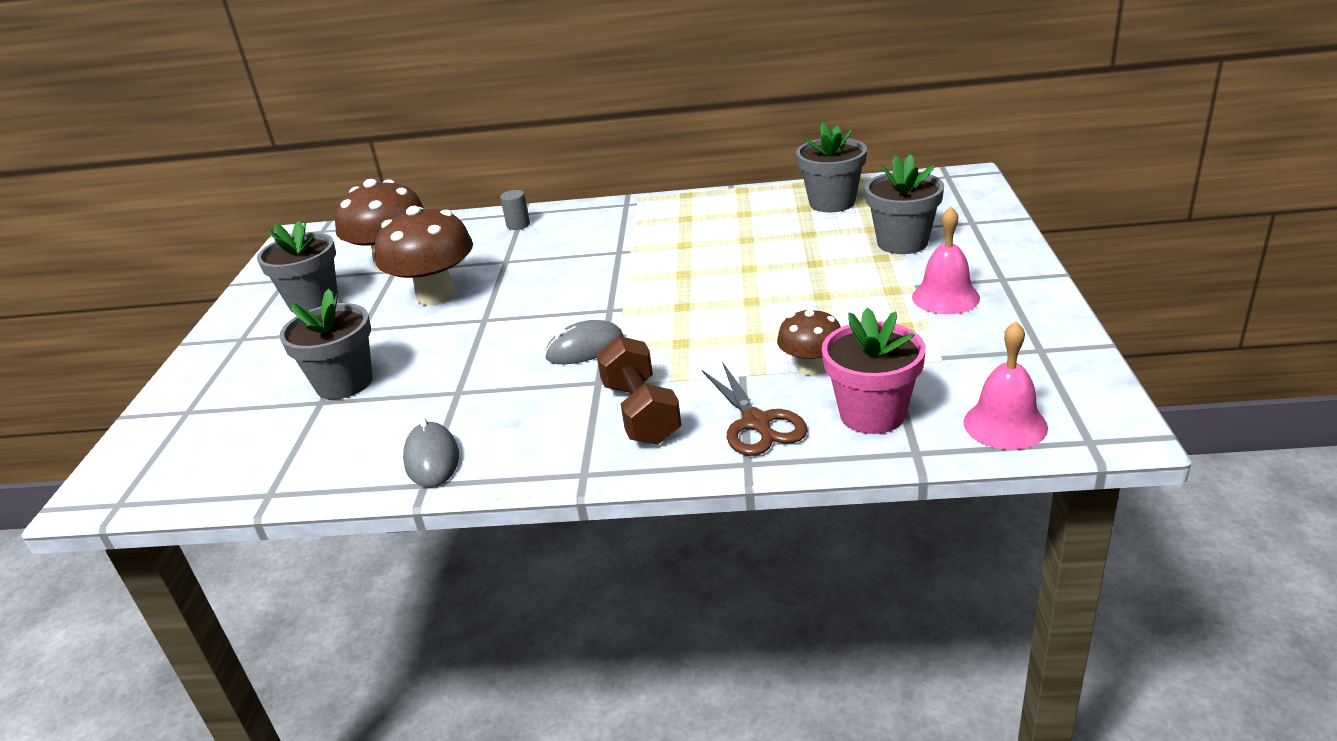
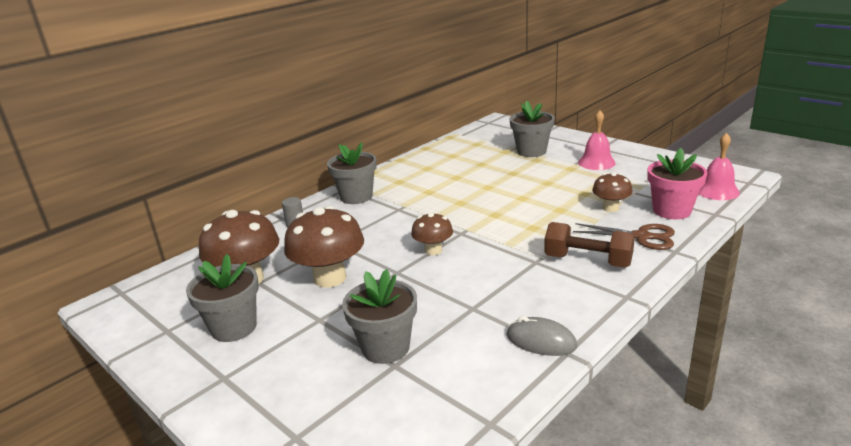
camera: 50 degrees left, 5 degrees down
(551, 314) = (433, 250): none -> brown mushroom
(585, 348) = (492, 253): grey mouse -> none
(832, 202) = (461, 149): grey flower pot -> grey flower pot (356, 197)

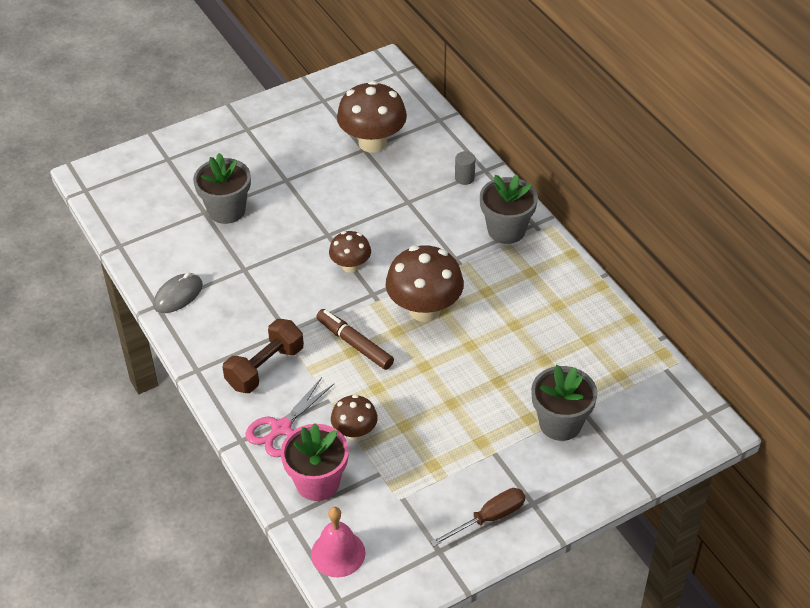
camera: 105 degrees right, 20 degrees up
(234, 327) = (304, 134): grey flower pot -> none
(330, 278) = (344, 192): brown mushroom -> brown mushroom (424, 309)
(523, 228) = (354, 344): none -> brown marker
(596, 162) = (486, 476): pink bell -> none
(626, 156) = (489, 518): none -> brown screwdriver
(641, 237) = (281, 428): brown scissors -> pink scissors

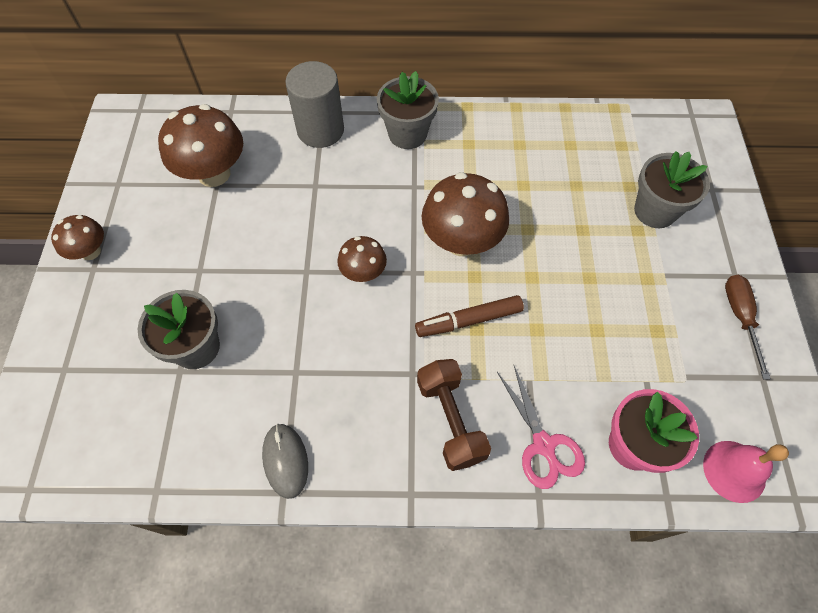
camera: 60 degrees left, 15 degrees up
(355, 432) = (584, 377): brown mushroom -> brown mushroom (90, 251)
(464, 178) = (320, 130): grey cylinder -> grey cylinder, size x2.25

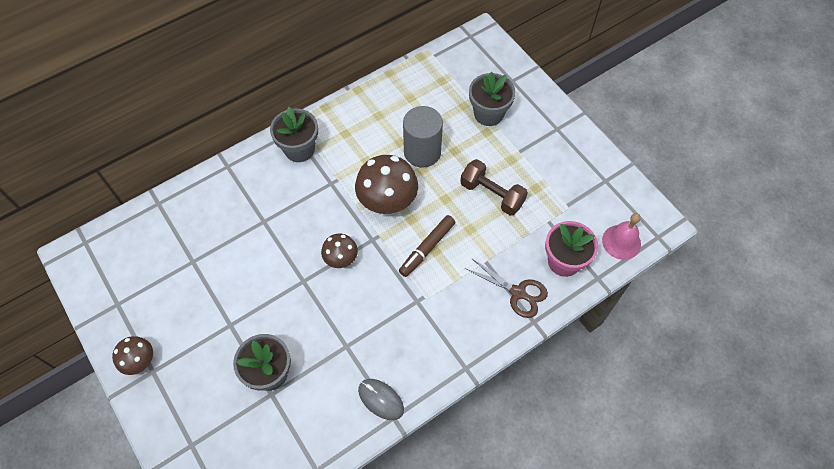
camera: 35 degrees left, 0 degrees up
(214, 174) = (184, 255): brown mushroom -> none
(320, 130) = (236, 180): grey cylinder -> grey cylinder (422, 152)
(451, 420) = (458, 313): brown dumbbell -> brown dumbbell (492, 194)
(543, 444) = (517, 292): pink scissors -> brown scissors
(740, 318) = (574, 153): brown screwdriver -> none

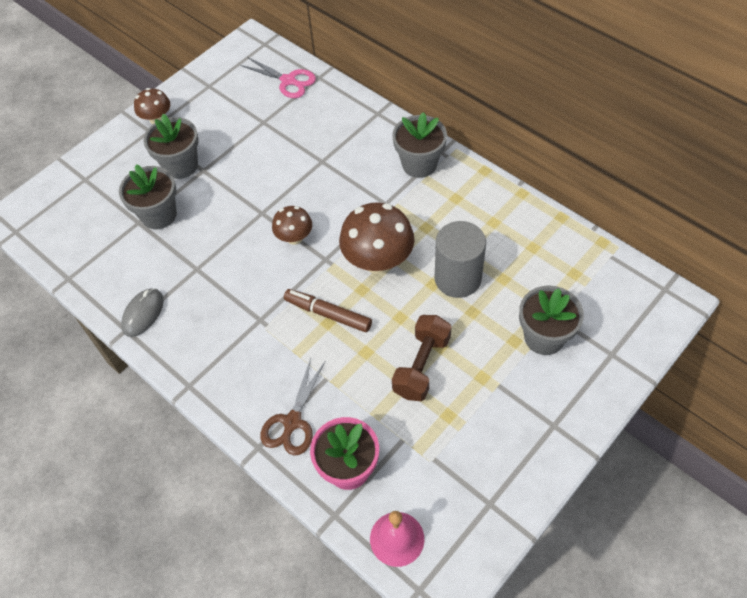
camera: 80 degrees right, 5 degrees down
(149, 230) = (288, 81): none -> pink scissors
(215, 345) = (181, 165): none -> grey flower pot

